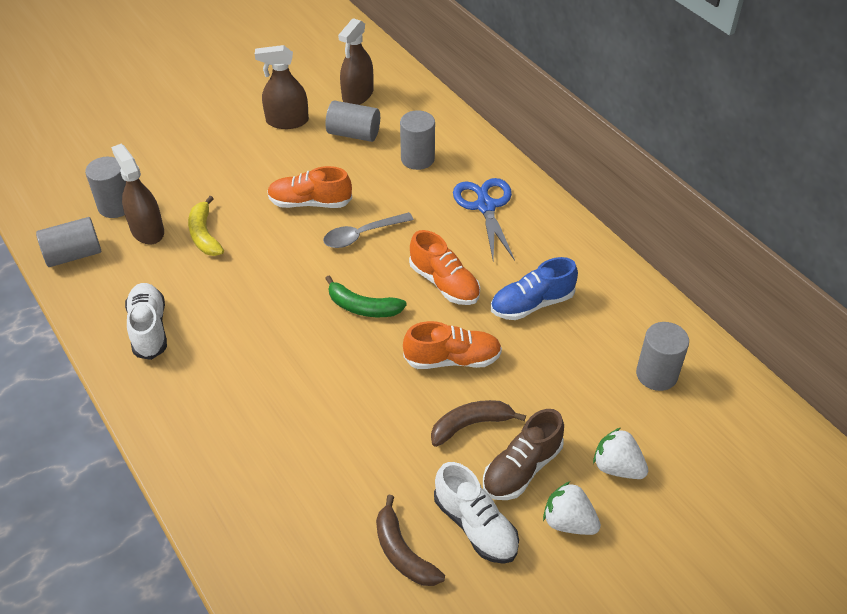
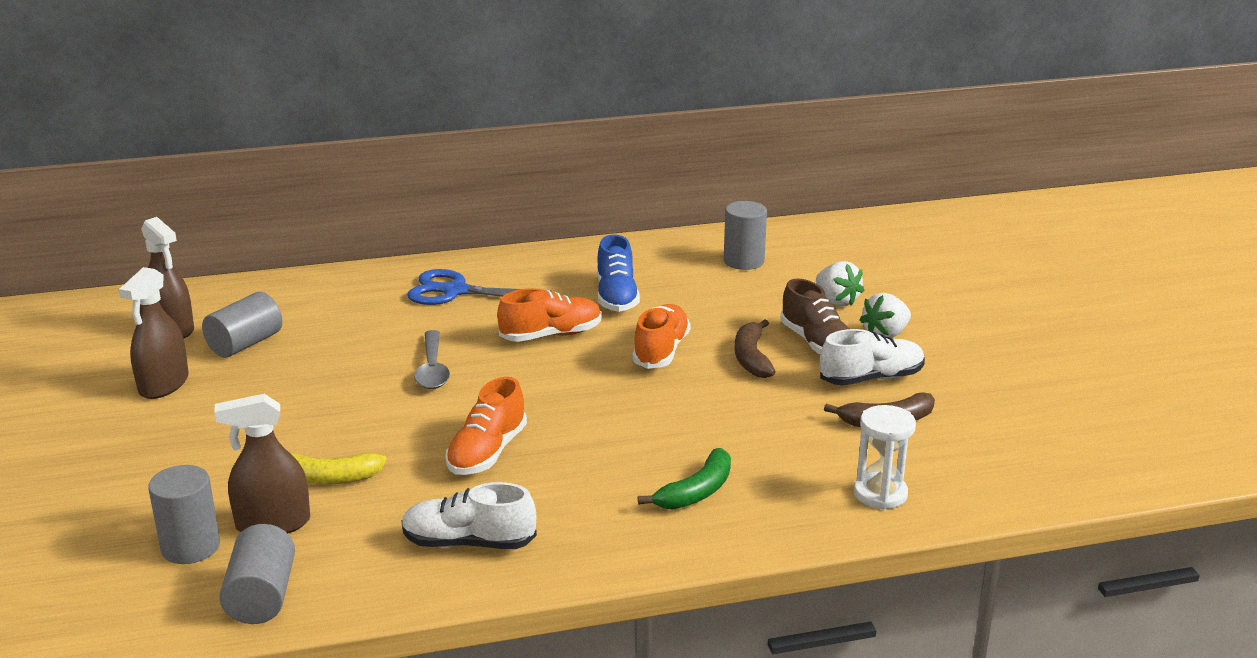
camera: 70 degrees left, 20 degrees down
(281, 569) = (880, 494): none -> white hourglass
(310, 203) = (342, 393): orange shoe -> orange shoe (487, 452)
(362, 307) = (548, 388): green banana -> green banana (696, 492)
(417, 159) = (337, 313): grey cylinder -> none
(617, 467) = (836, 301): white strawberry -> white strawberry turned 90 degrees counterclockwise

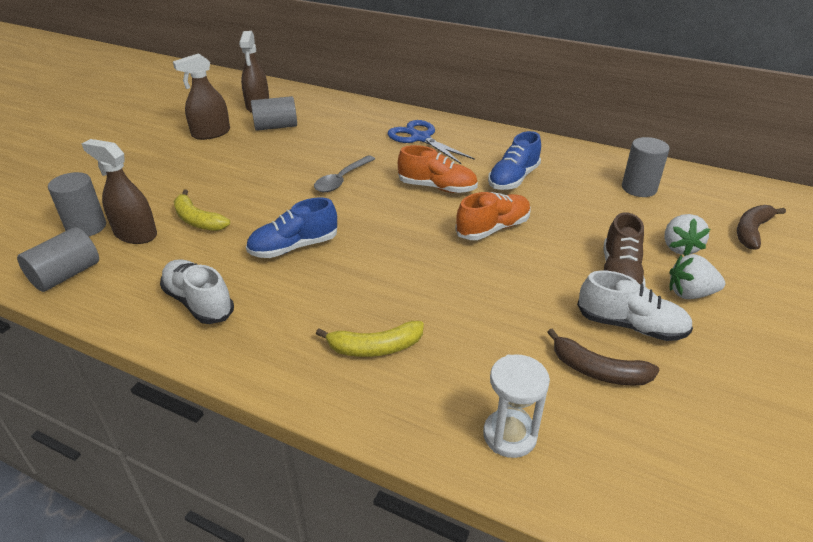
camera: 40 degrees right, 10 degrees up
(487, 452) = (294, 247): orange shoe -> blue shoe
(696, 492) = (375, 348): green banana -> yellow banana
(751, 358) = (551, 263): brown banana -> brown banana (751, 231)

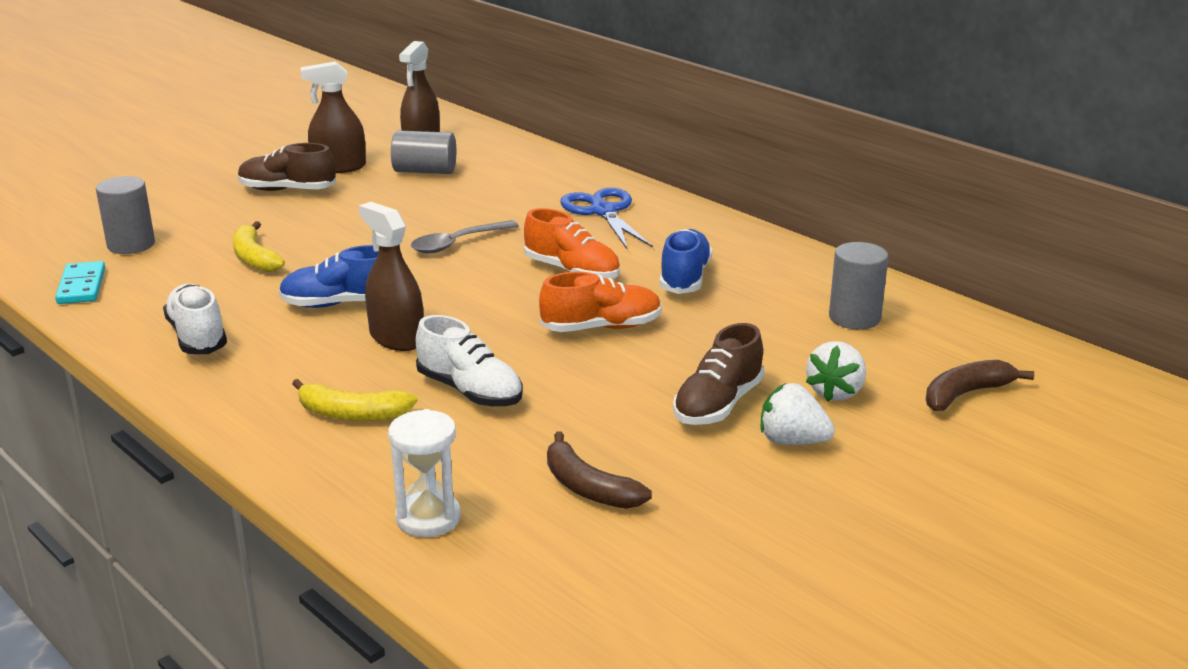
camera: 20 degrees right, 10 degrees down
(66, 275) = (82, 286): grey cylinder -> turquoise domino
(135, 234) = (177, 260): brown spray bottle -> brown spray bottle (396, 338)
(184, 158) = (287, 190): none -> brown shoe
(513, 179) = (685, 278): blue shoe -> blue shoe turned 135 degrees clockwise
(630, 326) = (675, 456): white shoe -> white shoe (470, 391)

